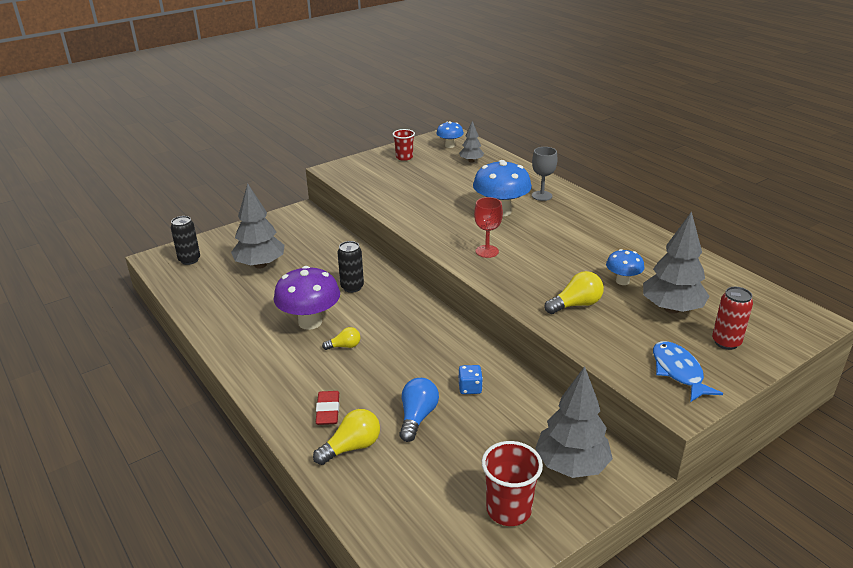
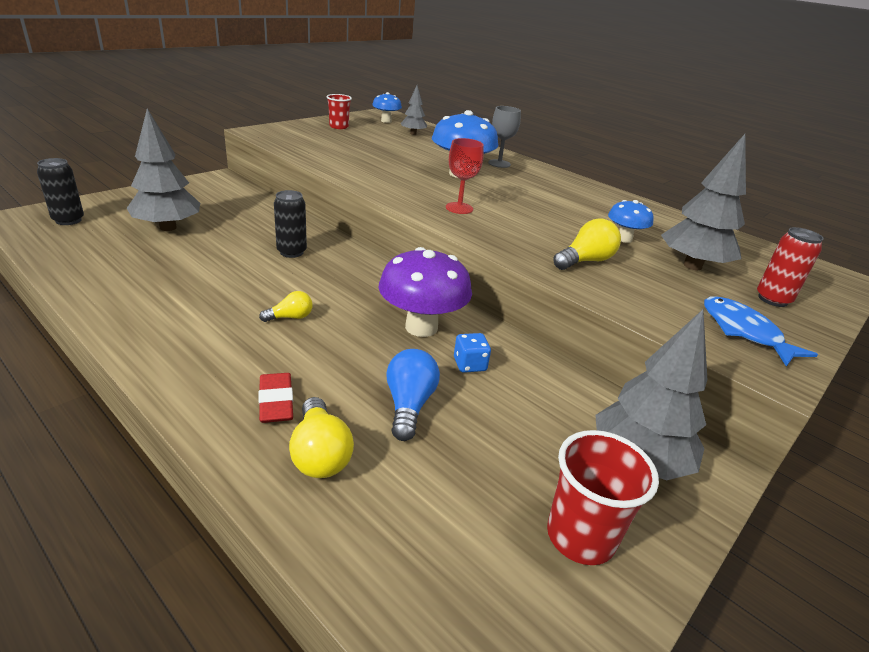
camera: 15 degrees left, 0 degrees up
(310, 322) = (239, 289): purple mushroom -> purple mushroom (421, 327)
(352, 447) = (320, 454): yellow light bulb -> yellow light bulb turned 120 degrees clockwise

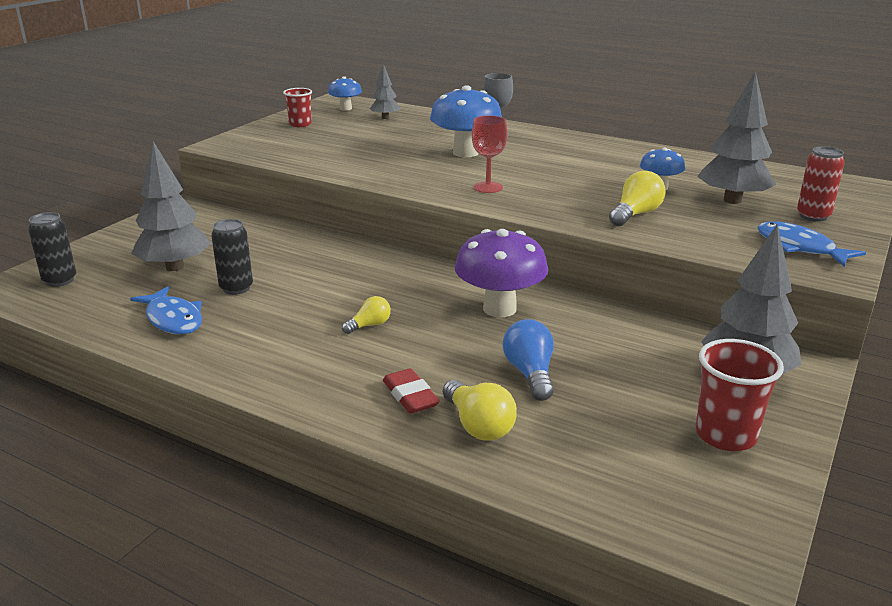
camera: 10 degrees left, 5 degrees down
(127, 274) = (173, 319): none -> blue fish
(291, 252) = (324, 266): black can -> black can (236, 288)
(469, 364) = (563, 331): blue dice -> none

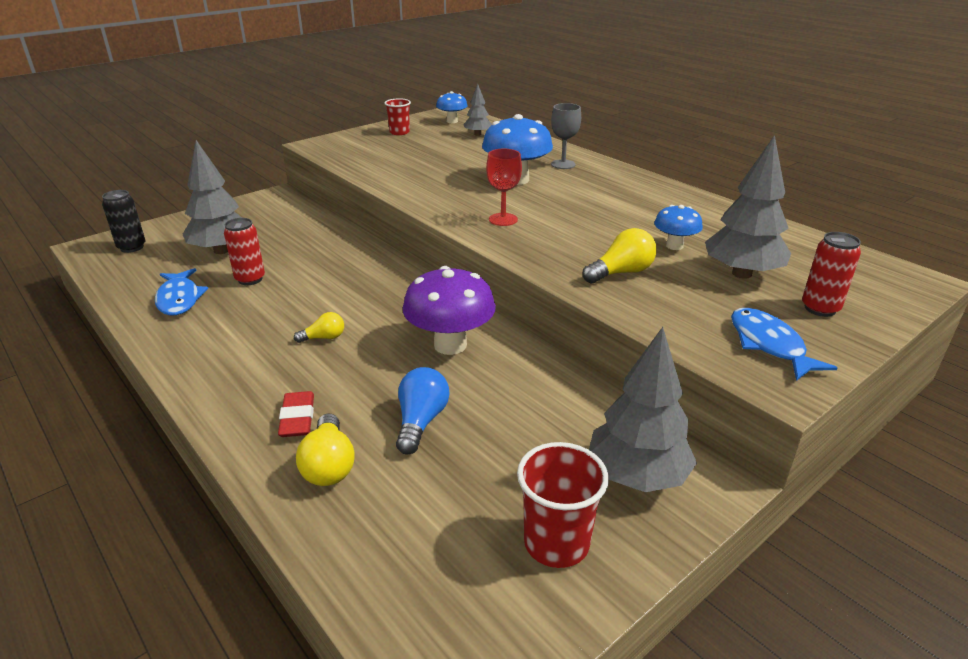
camera: 20 degrees right, 5 degrees up
(236, 288) = (250, 279): black can -> red can

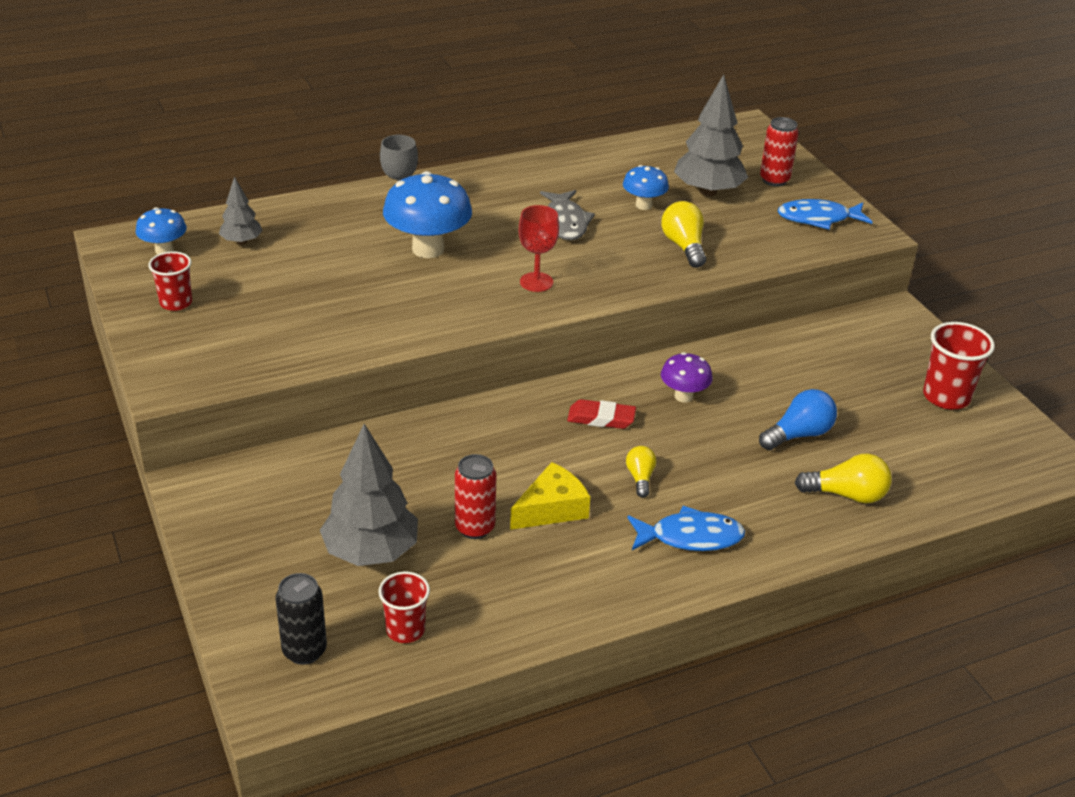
camera: 75 degrees left, 5 degrees up
(146, 273) = (405, 630): none -> red cup
(179, 299) = (500, 593): blue fish -> blue fish (690, 537)
(276, 304) = (552, 509): none -> yellow cheese
(297, 418) = (777, 508): red eraser -> red eraser (601, 418)
(421, 421) = (799, 434): blue light bulb -> blue light bulb turned 120 degrees clockwise
(450, 345) = (683, 396): purple mushroom -> purple mushroom, size x0.56
(605, 218) = (565, 222): none -> grey fish
(637, 476) = (885, 344): grey tree -> none

